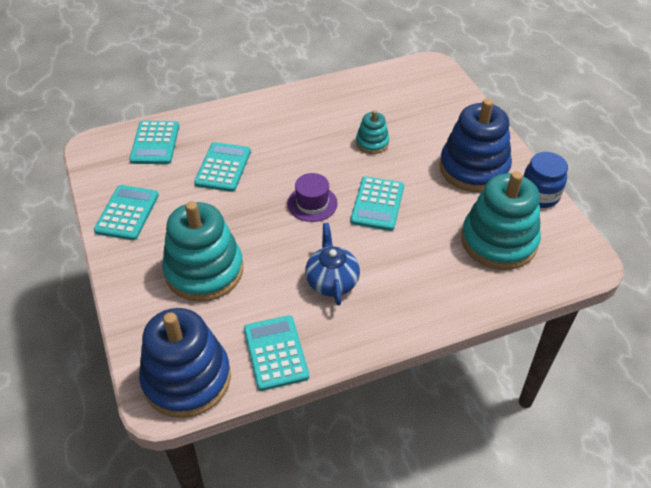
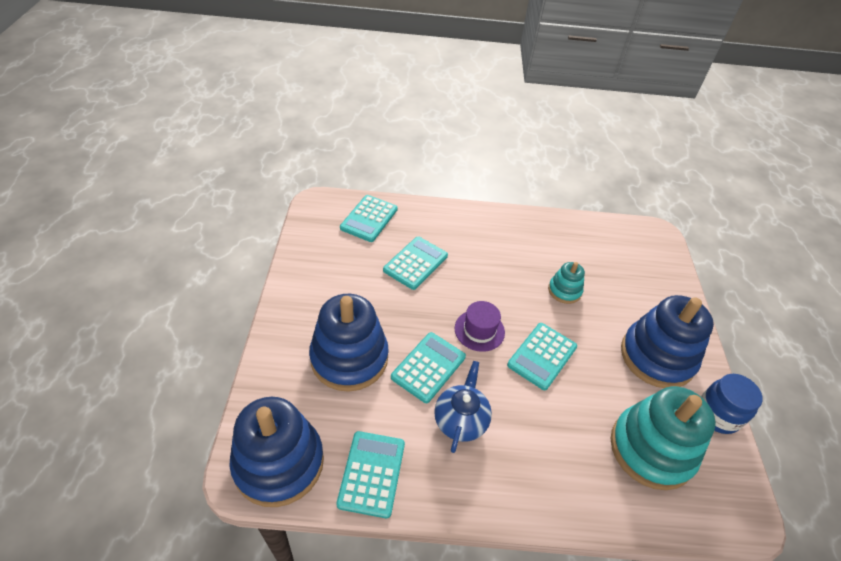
camera: 20 degrees right, 0 degrees up
(127, 213) = (313, 274): turquoise calculator -> turquoise calculator (428, 367)
(204, 271) = (349, 358): turquoise stacking toy -> blue stacking toy

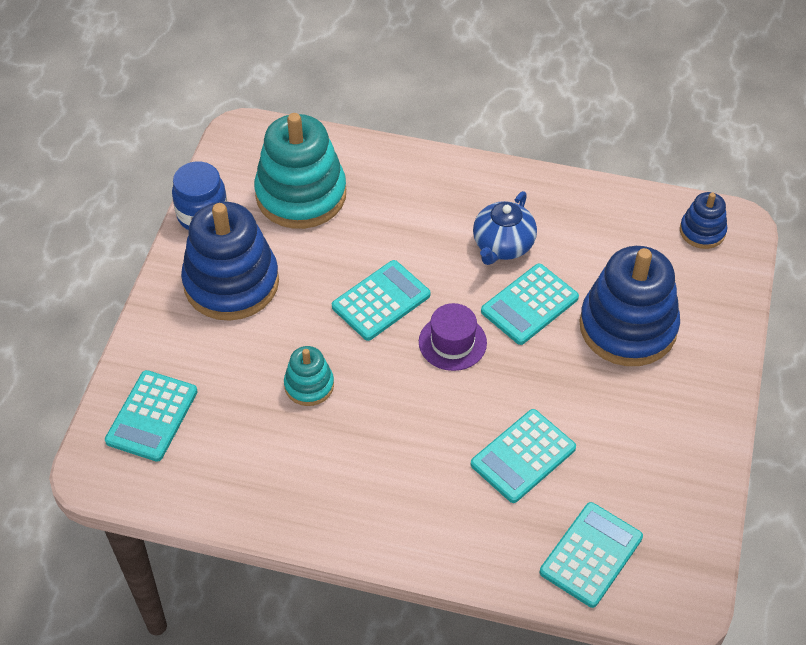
camera: 165 degrees left, 5 degrees up
(279, 463) = (702, 231): blue stacking toy -> blue stacking toy, size x0.50
(371, 473) = (606, 211): turquoise calculator -> turquoise calculator (152, 416)

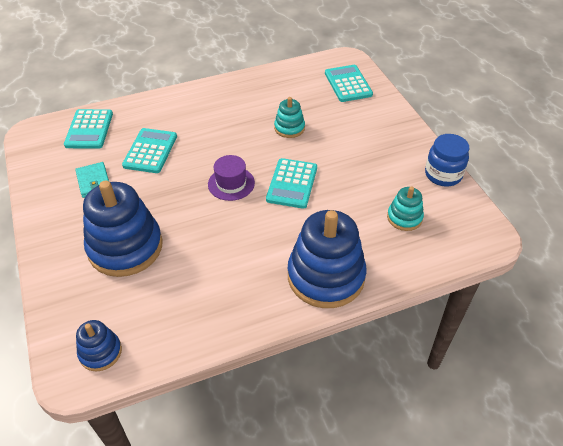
camera: 145 degrees right, 5 degrees down
(231, 283) = (382, 150): blue stacking toy -> blue stacking toy (326, 276)
(301, 194) = (404, 217): turquoise stacking toy -> turquoise stacking toy, size x0.50
(502, 245) = (246, 256): blue teapot -> none
(529, 305) = (200, 228): turquoise calculator -> none
(625, 446) = (93, 181): none -> turquoise wallet

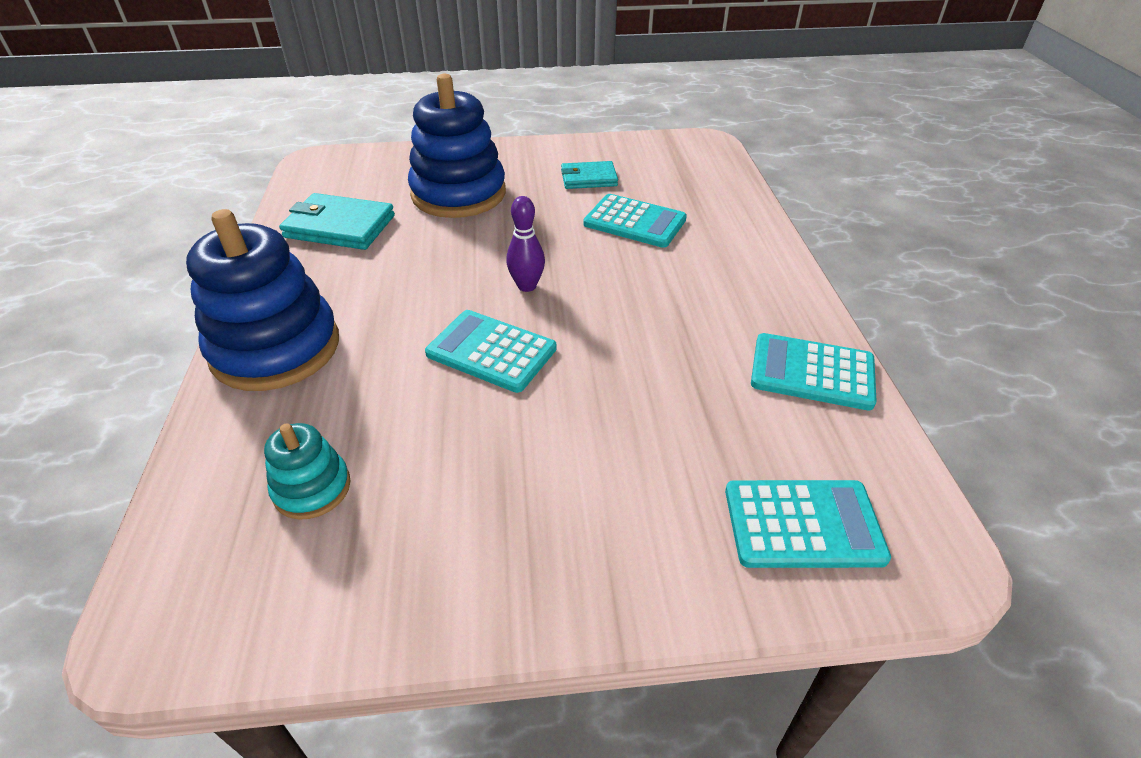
camera: 105 degrees right, 5 degrees down
(89, 129) = (700, 178): turquoise calculator -> turquoise calculator (812, 372)
(100, 352) = (327, 174): blue stacking toy -> none
(186, 303) = (339, 226): none -> turquoise wallet
(231, 183) = (527, 286): purple hat -> purple bowling pin
(289, 128) = (648, 378): turquoise stacking toy -> none
(443, 175) = (382, 618): blue jar -> none

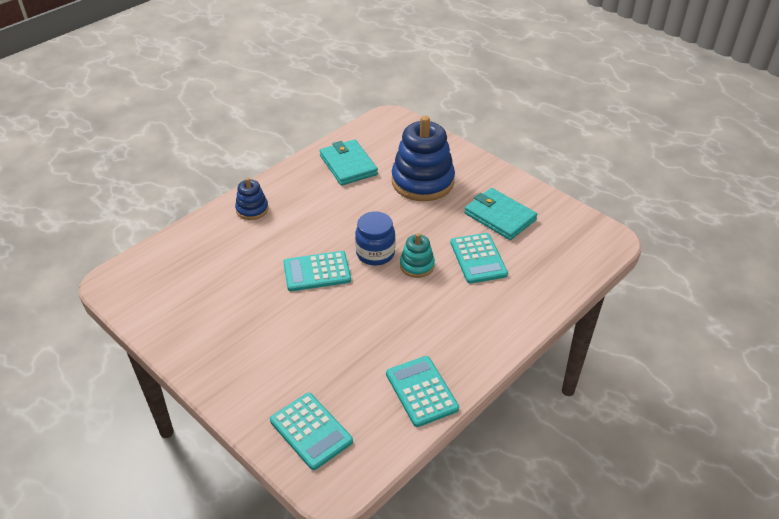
camera: 50 degrees right, 0 degrees up
(276, 348) = (252, 209): blue stacking toy -> blue stacking toy, size x0.50
(312, 488) = (195, 274): turquoise stacking toy -> turquoise stacking toy (417, 265)
(491, 351) = (317, 272): turquoise calculator -> turquoise calculator turned 90 degrees counterclockwise
(527, 286) = (375, 253): purple bowling pin -> blue jar
(588, 178) = (500, 216): turquoise wallet -> turquoise wallet, size x1.56

